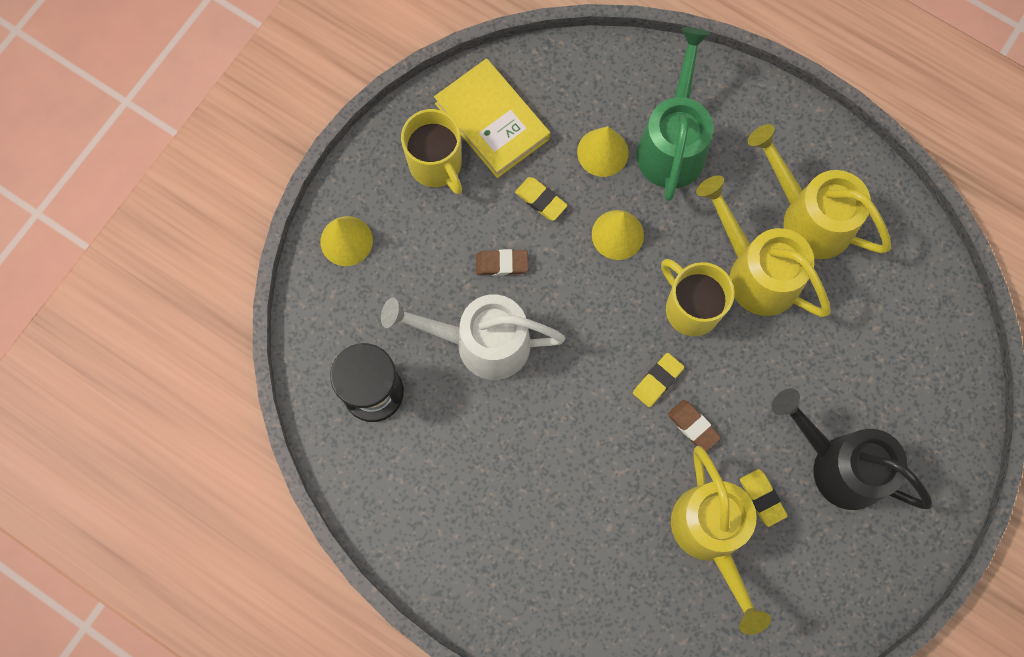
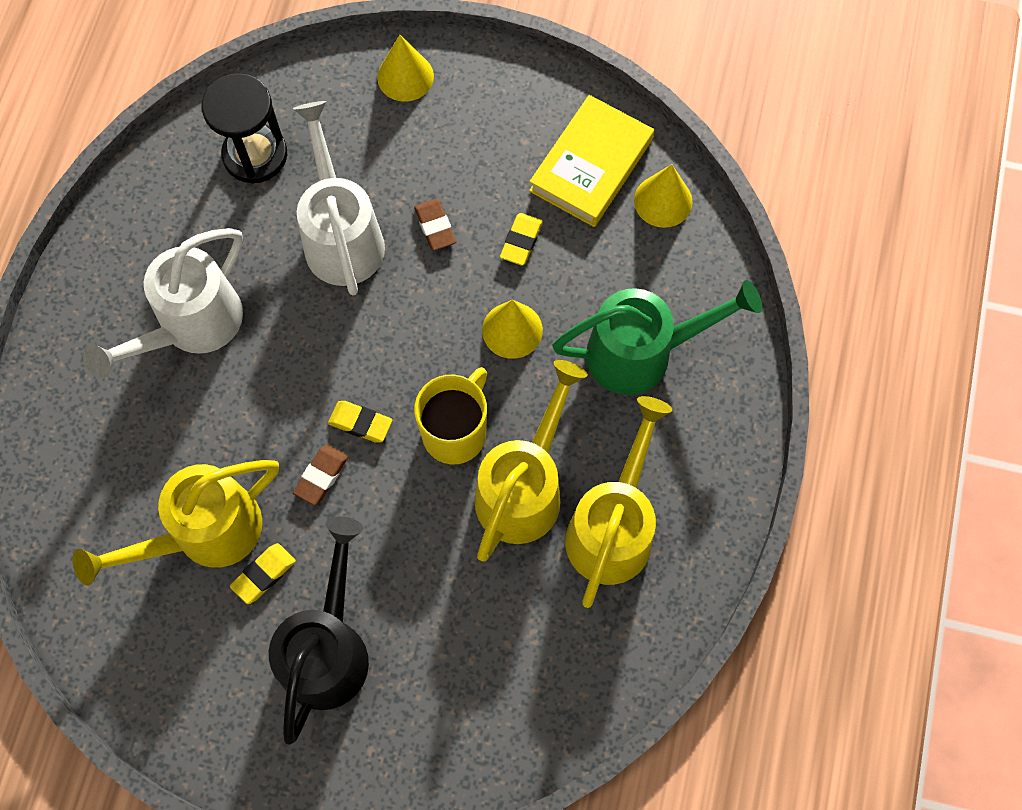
camera: 70 degrees right, 5 degrees down
(436, 165) = (520, 129): yellow mug -> none
(519, 494) = (192, 326): none -> white watering can
(602, 152) = (601, 285): yellow cone -> yellow cone (663, 201)

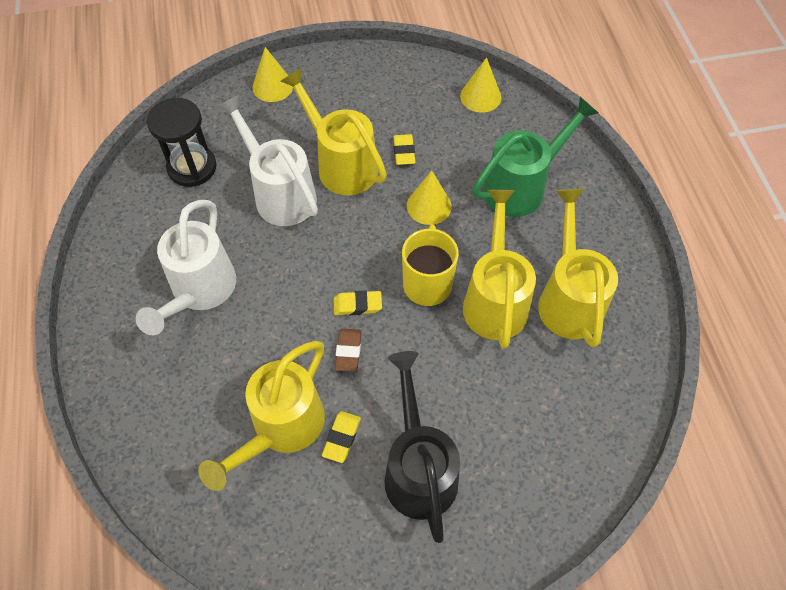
camera: 25 degrees left, 10 degrees down
(435, 227) = (341, 165): brown eraser -> yellow watering can
(591, 165) = (423, 93): yellow book -> none

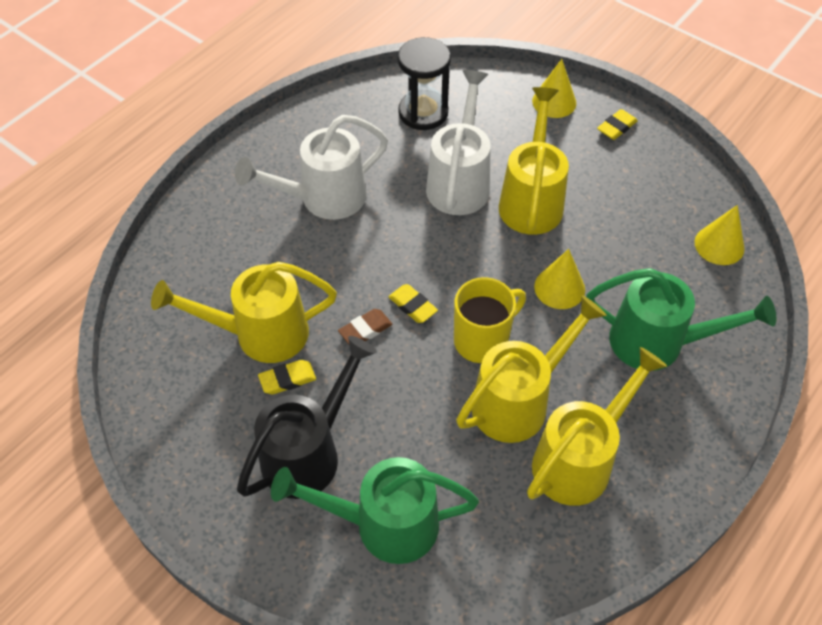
camera: 50 degrees right, 5 degrees down
(404, 152) = (593, 232): yellow eraser -> yellow eraser (616, 127)
(520, 458) = (384, 524): none -> green watering can

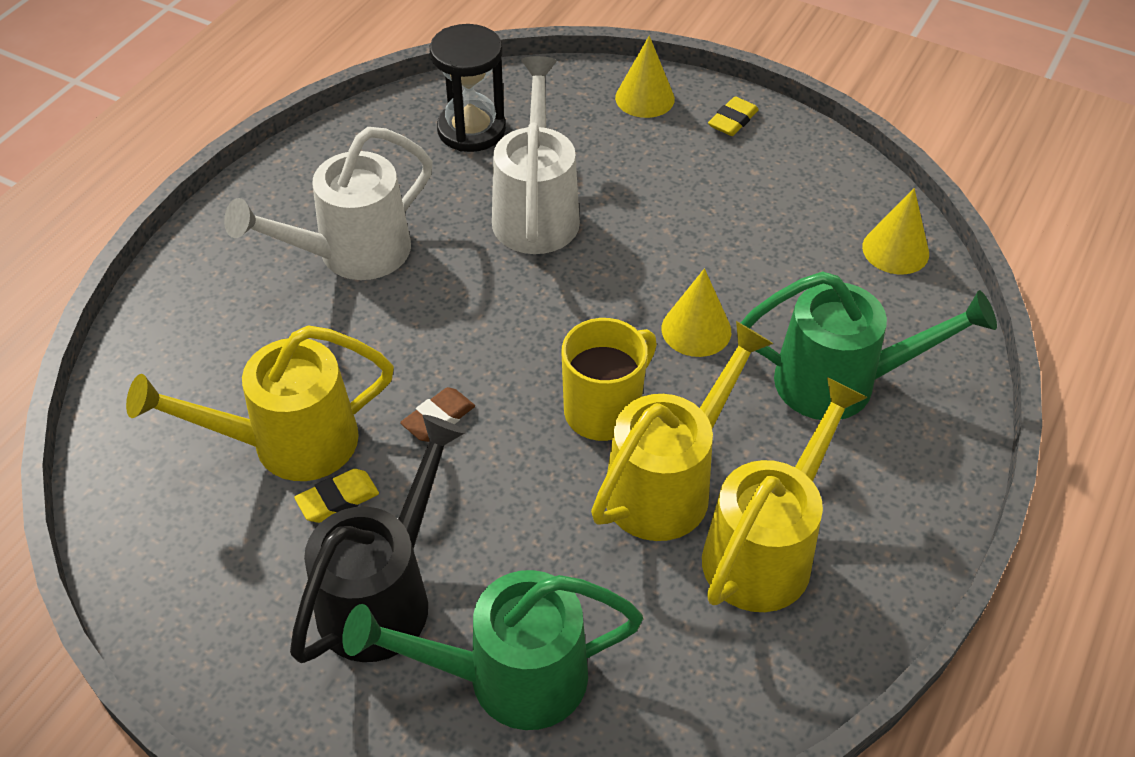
camera: 10 degrees left, 5 degrees down
(412, 306) = (499, 378): yellow eraser -> none
(531, 200) = (638, 223): yellow watering can -> none

